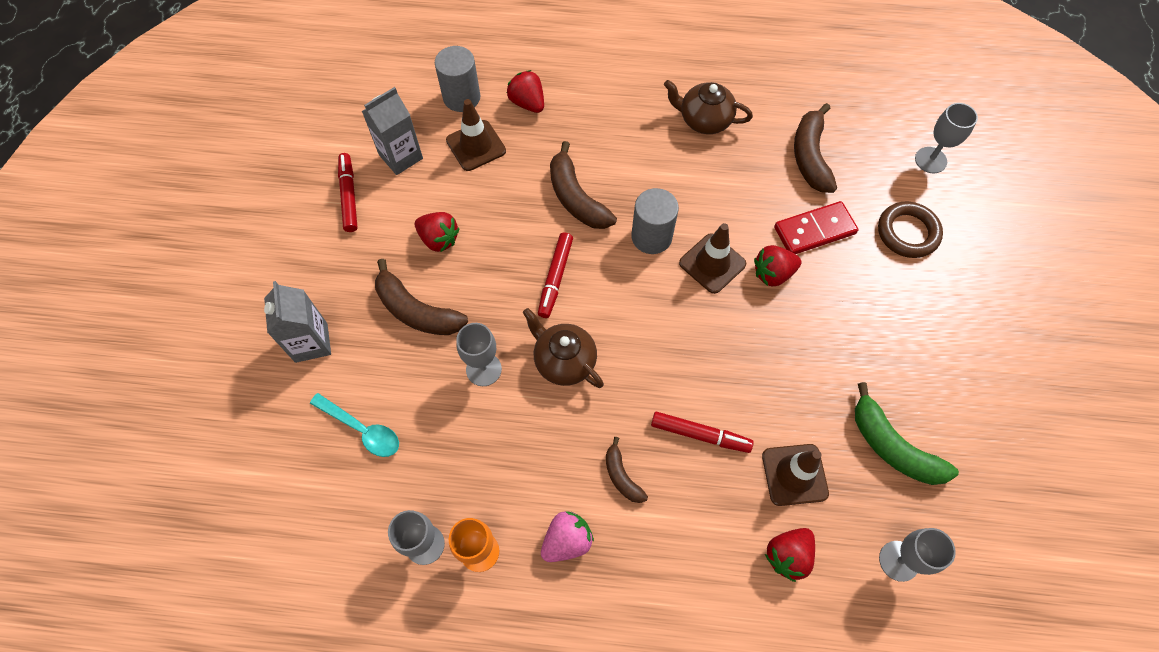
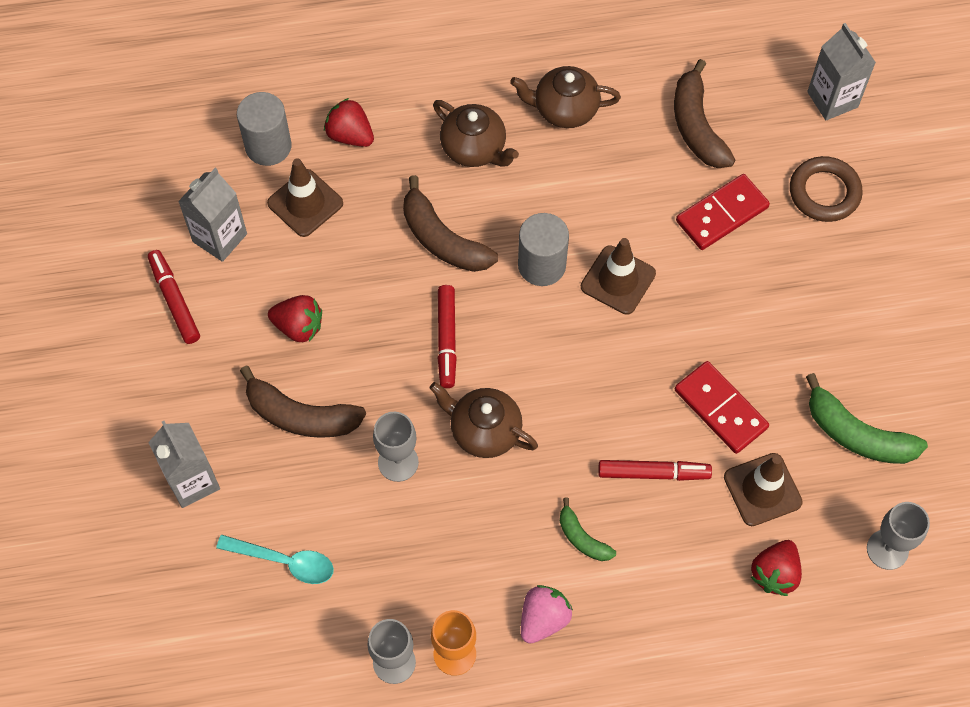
camera: 15 degrees left, 0 degrees up
(622, 476) = (582, 538): brown banana -> green banana
(623, 134) = (475, 148): none -> brown teapot
(773, 273) = (687, 275): red strawberry -> none
(774, 393) = (720, 409): none -> red domino
(930, 160) = (832, 99): grey goblet -> grey carton

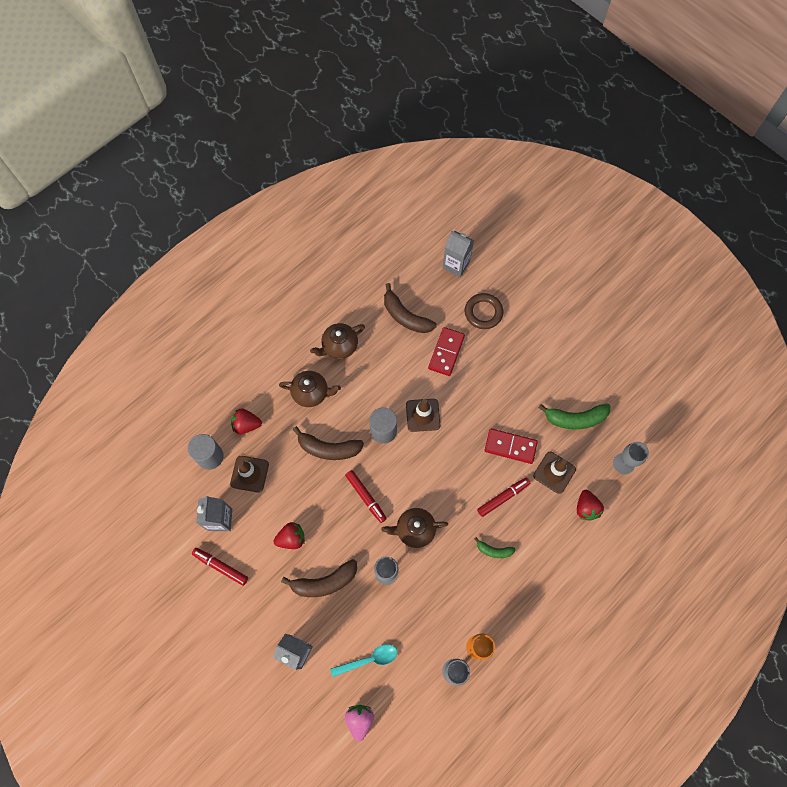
camera: 35 degrees left, 5 degrees up
(543, 619) = (504, 601): pink strawberry -> pink strawberry (360, 720)

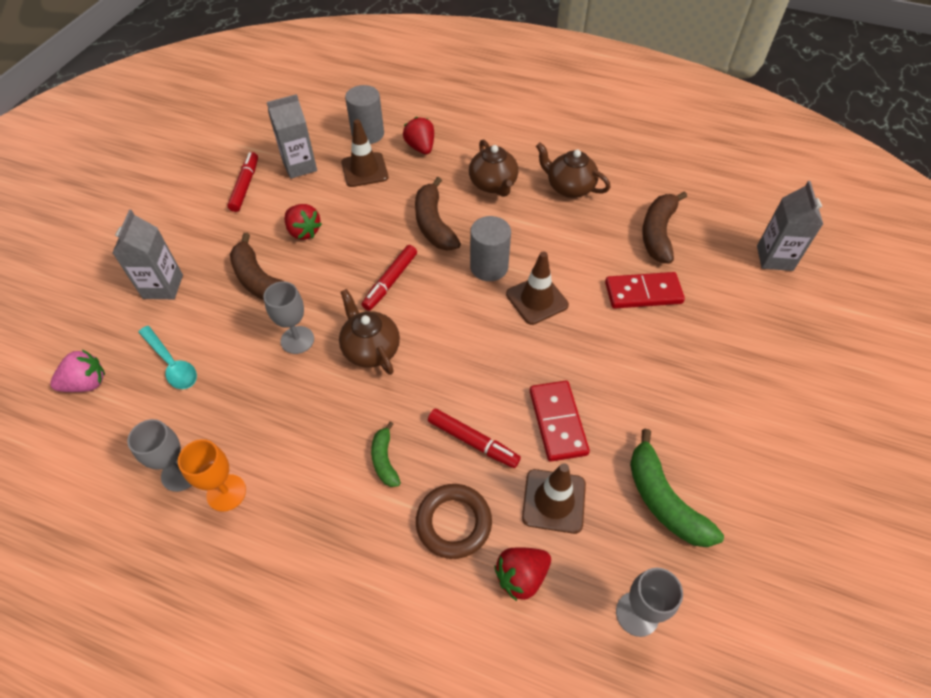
camera: 65 degrees right, 15 degrees down
(483, 312) = (734, 313): brown ring -> brown ring (453, 523)

